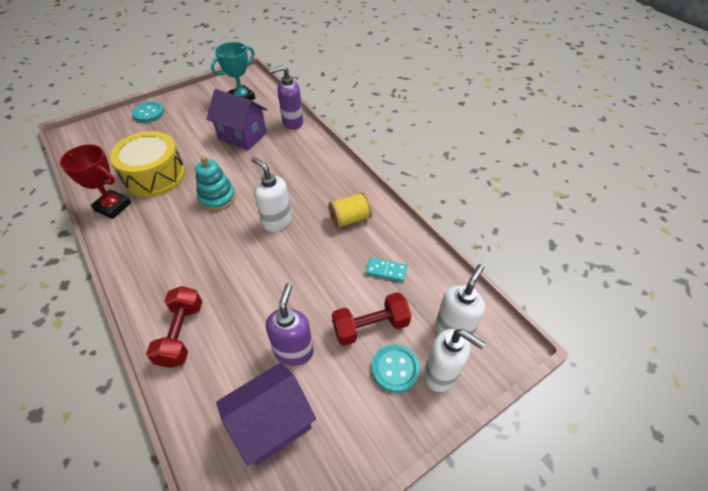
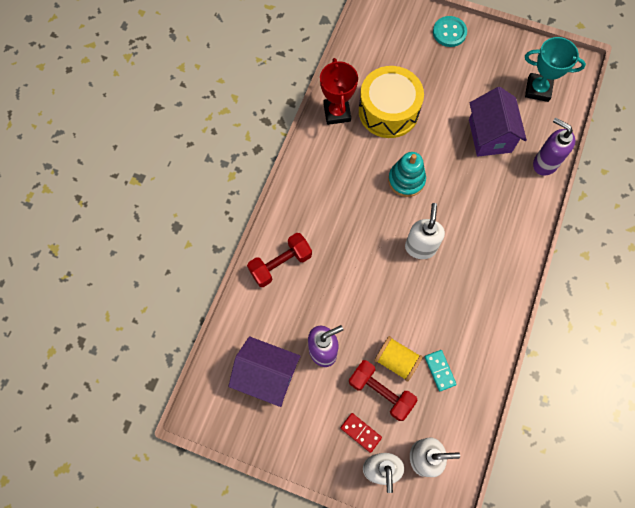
camera: 55 degrees right, 20 degrees up
(350, 219) = (470, 304): yellow spool -> yellow spool (396, 361)
(395, 369) = (361, 432): turquoise button -> red domino

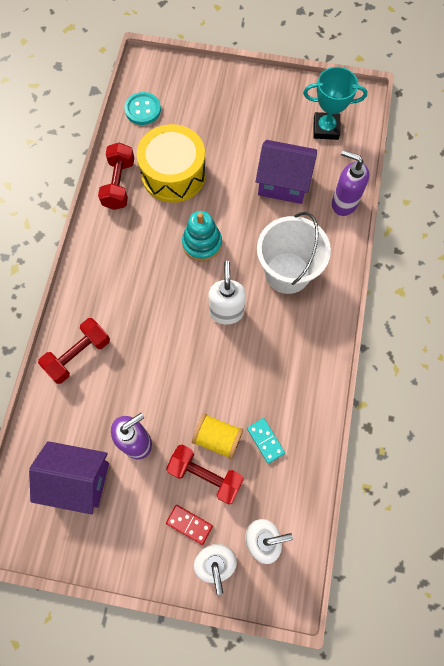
camera: 10 degrees left, 0 degrees up
(337, 112) = (119, 184): red trophy -> red dumbbell
(449, 32) = (226, 84): turquoise button -> turquoise button (143, 109)
(481, 220) = (287, 273): none -> white bucket
(490, 136) = (283, 183): purple house -> purple house turned 60 degrees counterclockwise

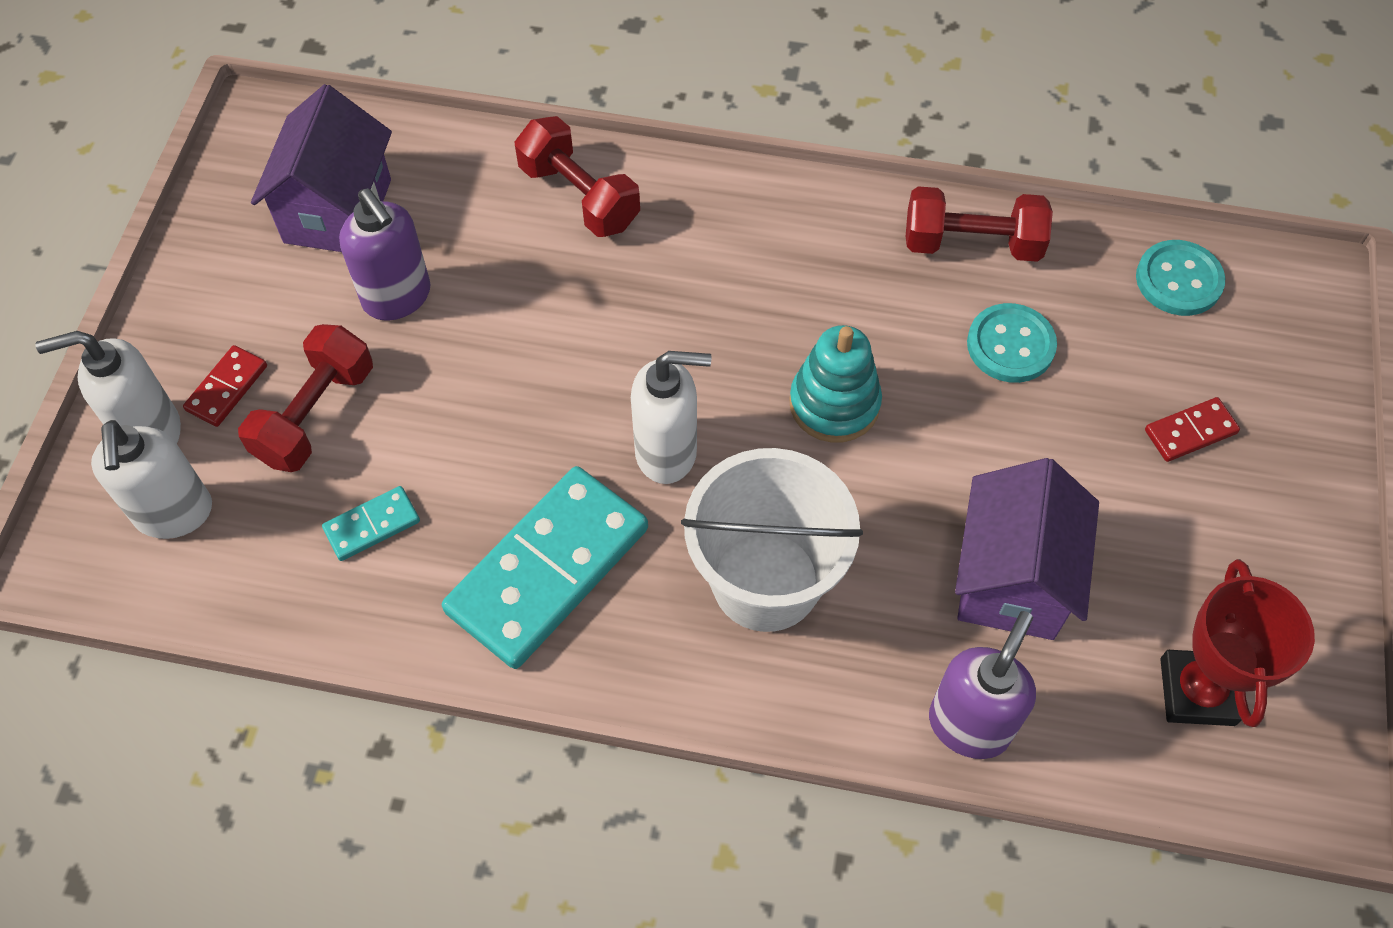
camera: 90 degrees right, 10 degrees down
(173, 174) = (1010, 345): yellow drum -> turquoise button
(216, 115) = (1190, 431): none -> red domino
(217, 438) = (388, 436): yellow spool -> none
(285, 360) = (547, 569): none -> turquoise domino
(326, 128) = (1197, 691): turquoise trophy -> red trophy

